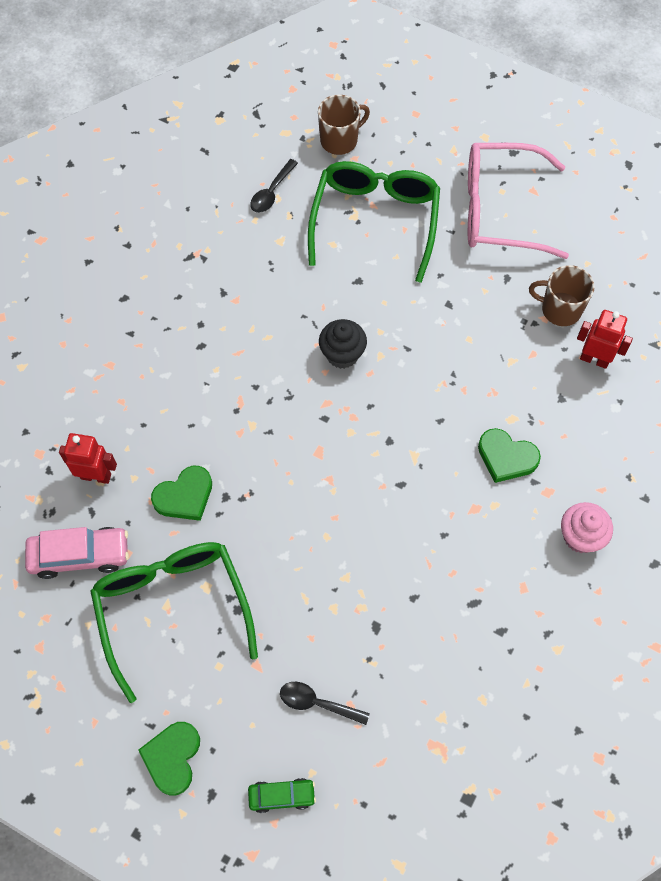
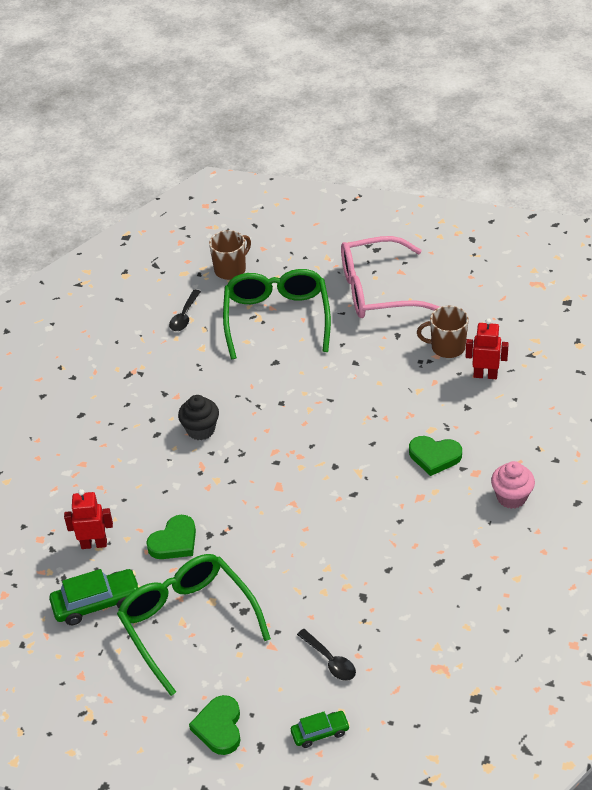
camera: 10 degrees left, 20 degrees down
(80, 555) = (97, 603): pink car -> green car
(317, 703) = (330, 661): black spoon -> black spoon turned 135 degrees counterclockwise
(342, 354) = (277, 415): black cupcake -> black cupcake (201, 430)

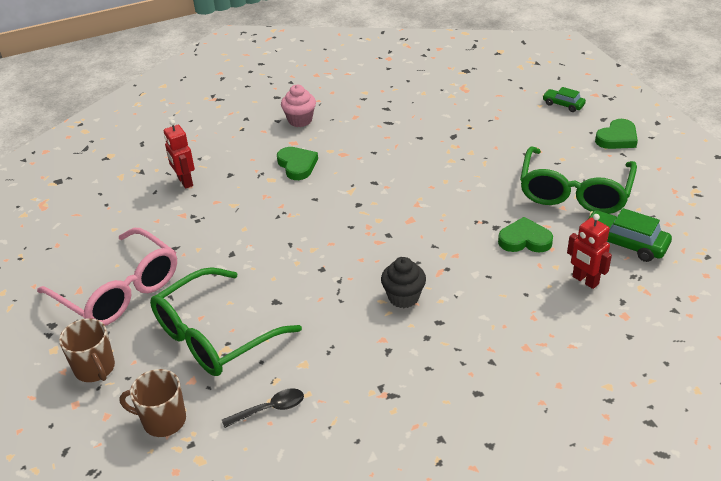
camera: 130 degrees left, 5 degrees down
(330, 661) = (515, 124): black spoon -> none
(447, 347) = (167, 214): brown mug -> brown mug (95, 369)

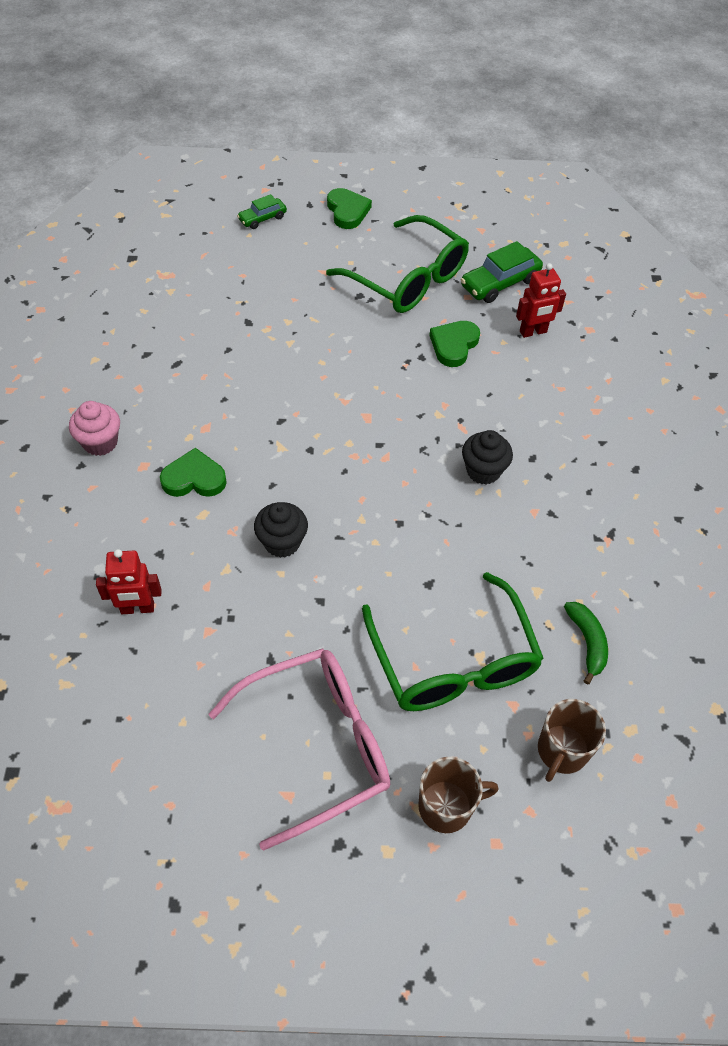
camera: 70 degrees left, 15 degrees up
(269, 220) = (282, 542): none -> black cupcake
(270, 409) = (587, 642): black spoon -> green banana

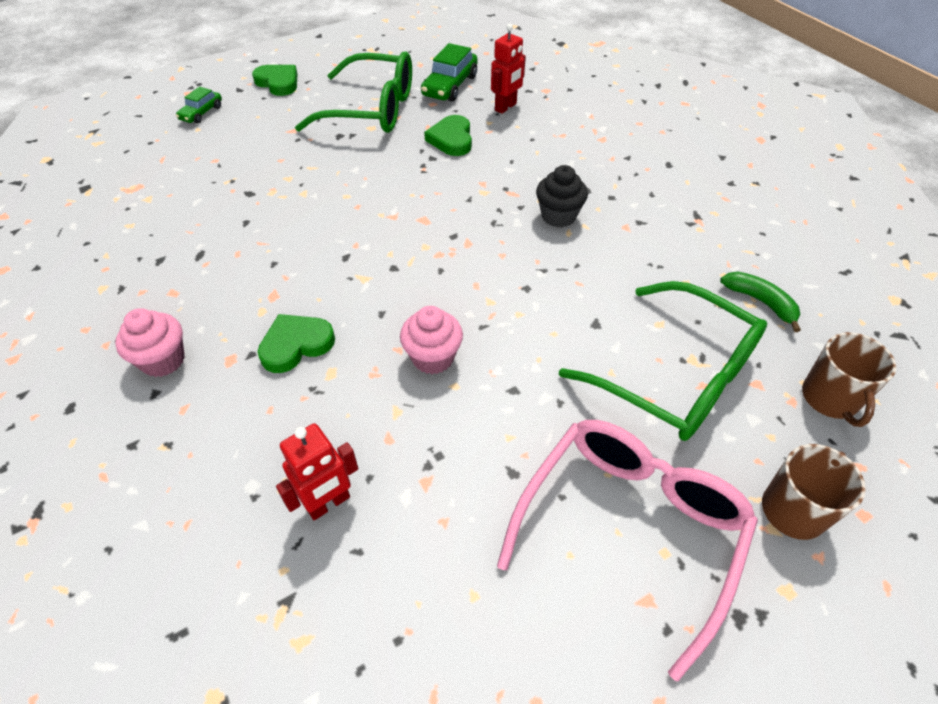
camera: 30 degrees left, 5 degrees down
(282, 542) = (433, 358): black cupcake -> pink cupcake

